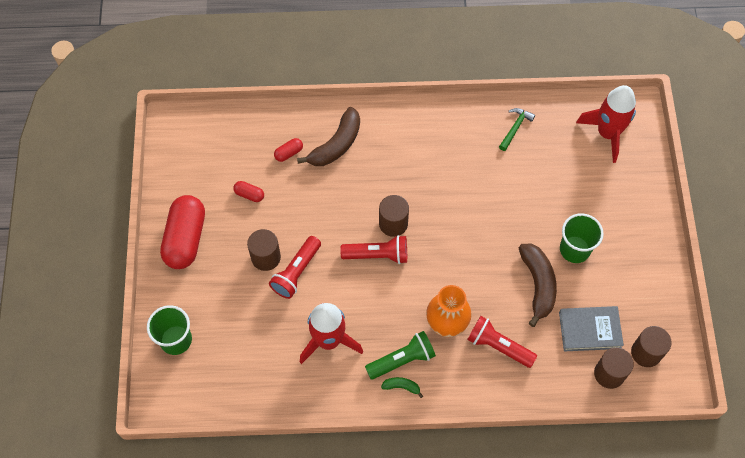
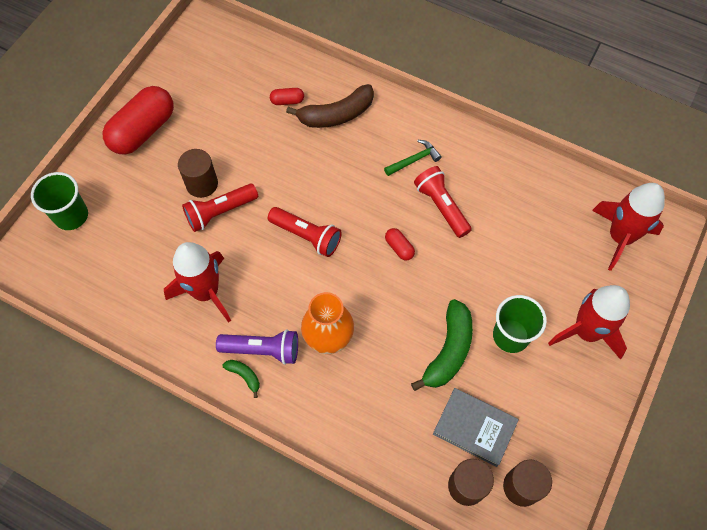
camera: 30 degrees right, 0 degrees up
(249, 194) = (226, 120): red capsule -> red capsule (399, 248)
(393, 223) = (341, 214): brown cylinder -> none
(402, 360) = (262, 350): green flashlight -> purple flashlight
(498, 346) = (367, 390): red flashlight -> red flashlight (441, 206)
(515, 128) = (524, 184): green hammer -> green hammer (414, 160)
(538, 284) = (448, 351): brown banana -> green banana
(625, 217) = (586, 332): none -> red rocket

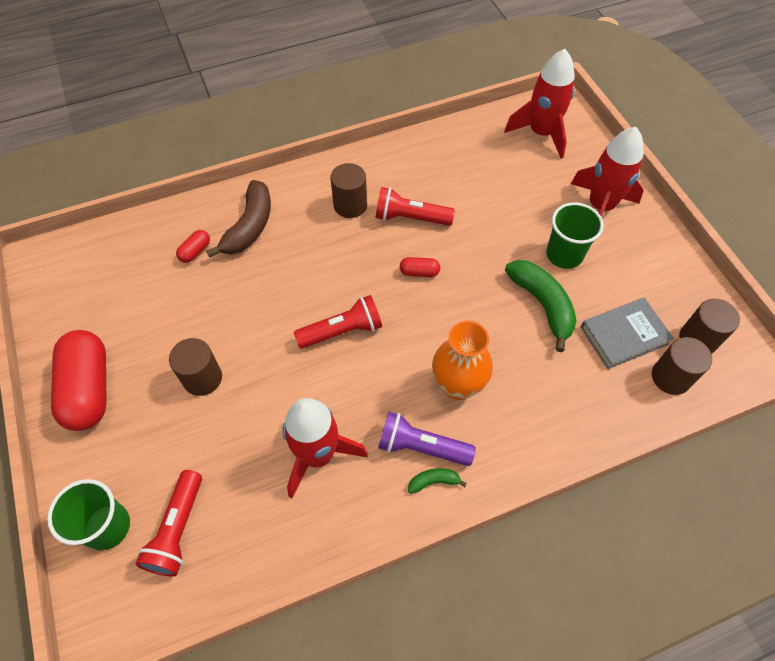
camera: 50 degrees left, 5 degrees down
(220, 212) = (248, 384): red flashlight -> red flashlight (177, 530)
(262, 350) = (421, 446): purple flashlight -> purple flashlight turned 120 degrees counterclockwise
(414, 160) = (350, 205): green hammer -> brown cylinder

